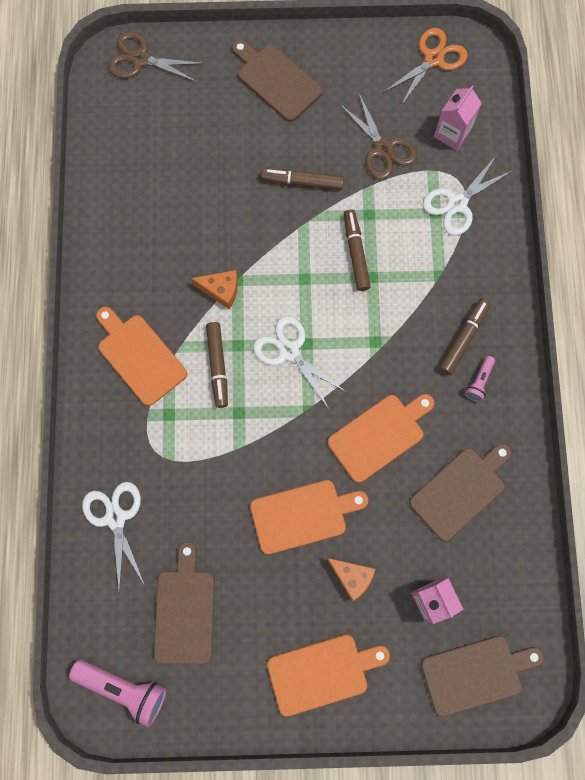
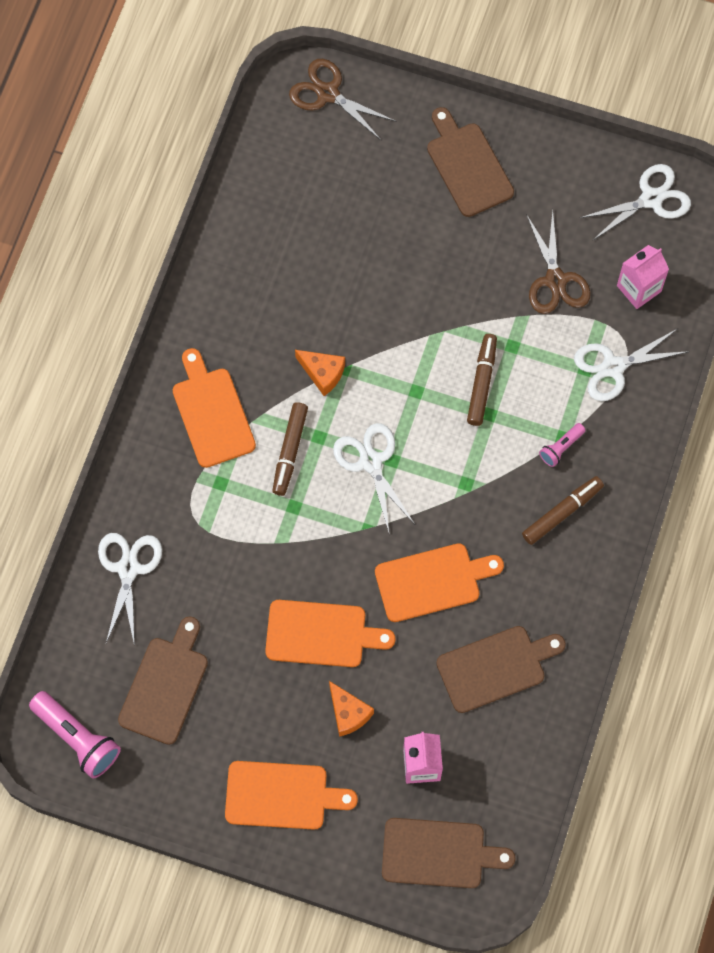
camera: 20 degrees right, 5 degrees down
(302, 182) = (453, 287): brown marker -> none
(433, 59) = (651, 199): orange scissors -> white scissors
(479, 382) = (560, 563): pink flashlight -> pink flashlight (561, 448)

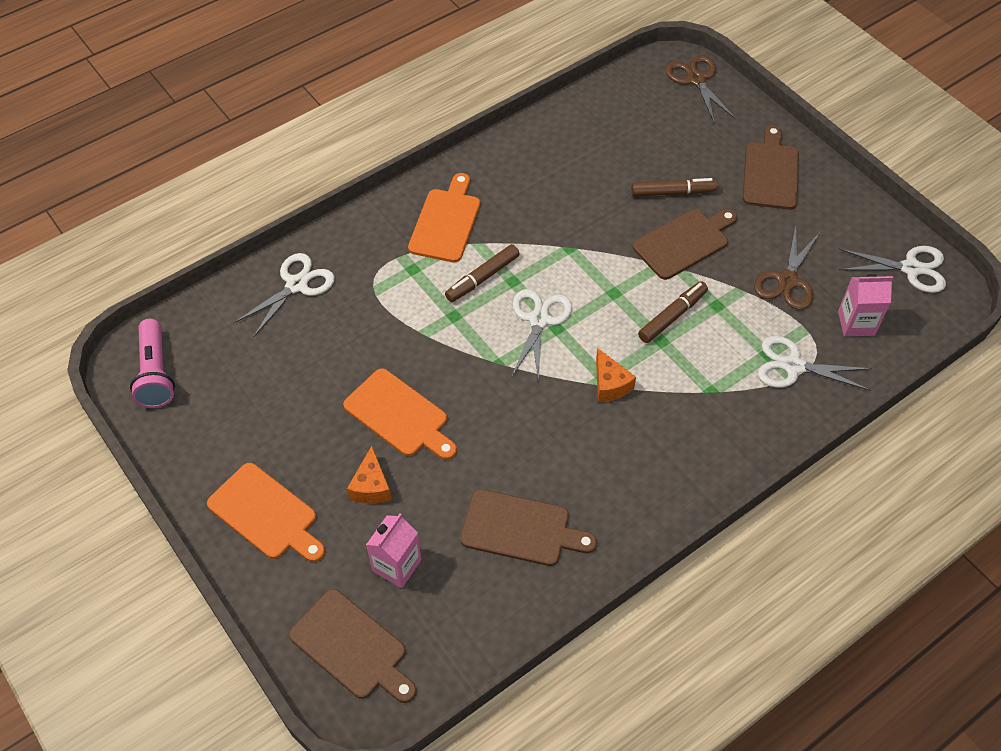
camera: 35 degrees right, 15 degrees down
(165, 686) = (251, 378): brown cutting board -> brown cutting board (684, 242)
(322, 373) = (550, 242): orange cheese -> orange cheese (610, 384)
(432, 581) = (519, 432): orange cutting board -> none
(561, 448) = (704, 398): pink flashlight -> none
(562, 512) = (669, 446): brown marker -> brown marker (673, 192)

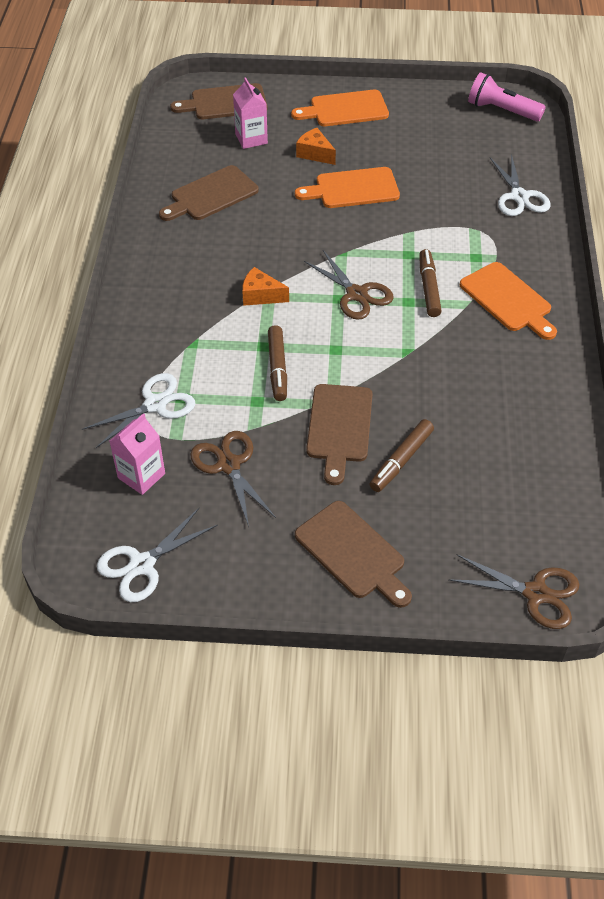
camera: 130 degrees right, 5 degrees down
(539, 320) = (356, 294): white scissors -> brown scissors

